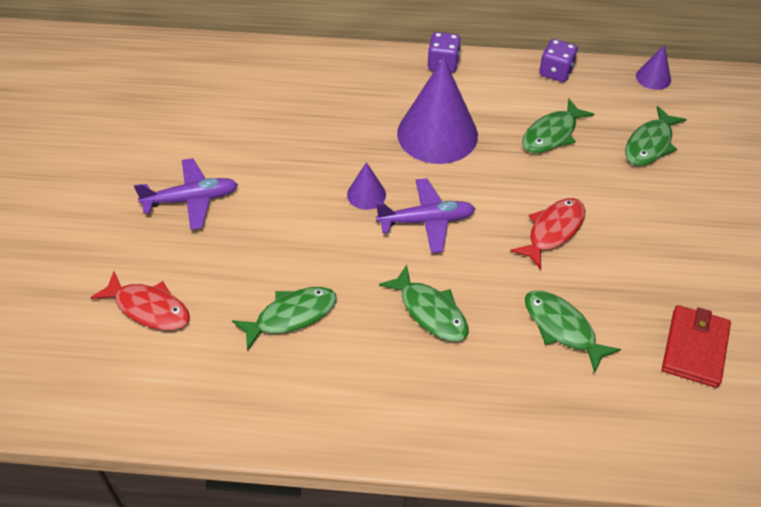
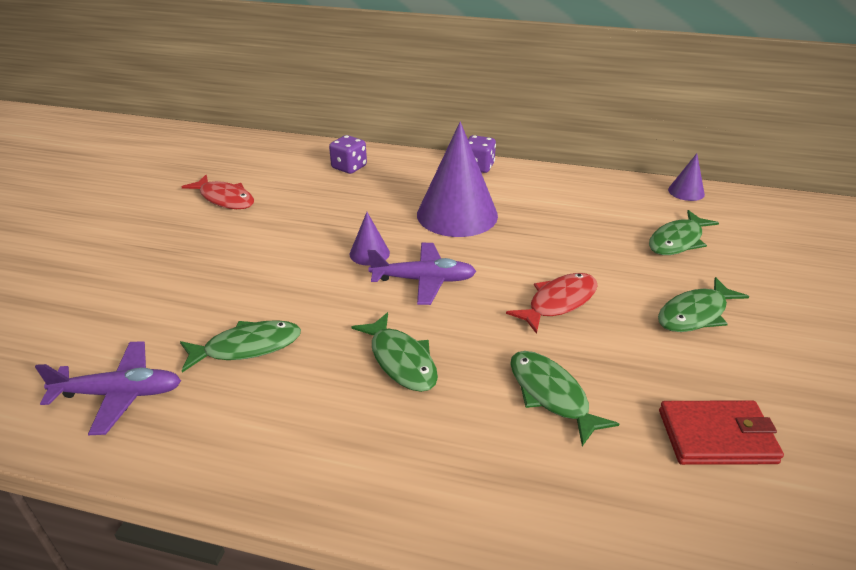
camera: 10 degrees right, 15 degrees down
(149, 308) = (105, 323): red fish -> red fish (225, 199)
(191, 199) = (197, 241): purple plane -> purple plane (120, 394)
(552, 134) = (574, 224): green fish -> green fish (695, 314)
(555, 72) = (587, 180): purple dice -> purple dice (349, 167)
(695, 348) = (716, 436): red wallet -> red wallet turned 60 degrees clockwise

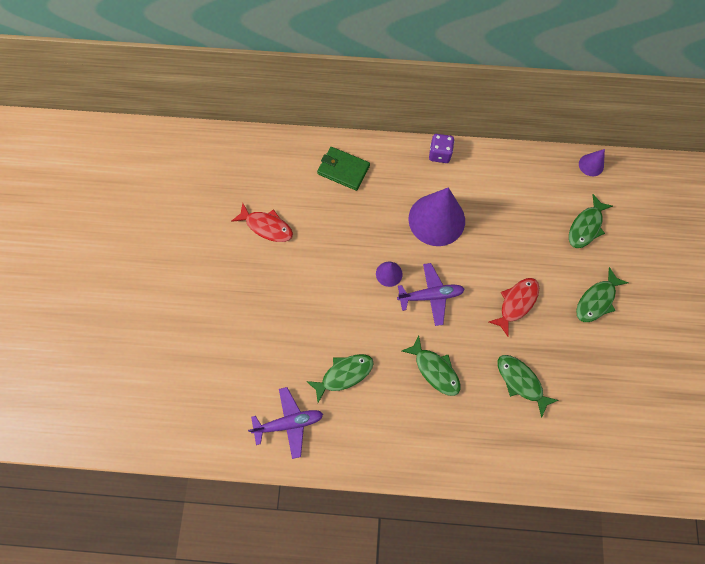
camera: 10 degrees left, 35 degrees up
(349, 167) = (343, 170): purple dice -> green wallet
(716, 436) = (606, 396): red wallet -> none

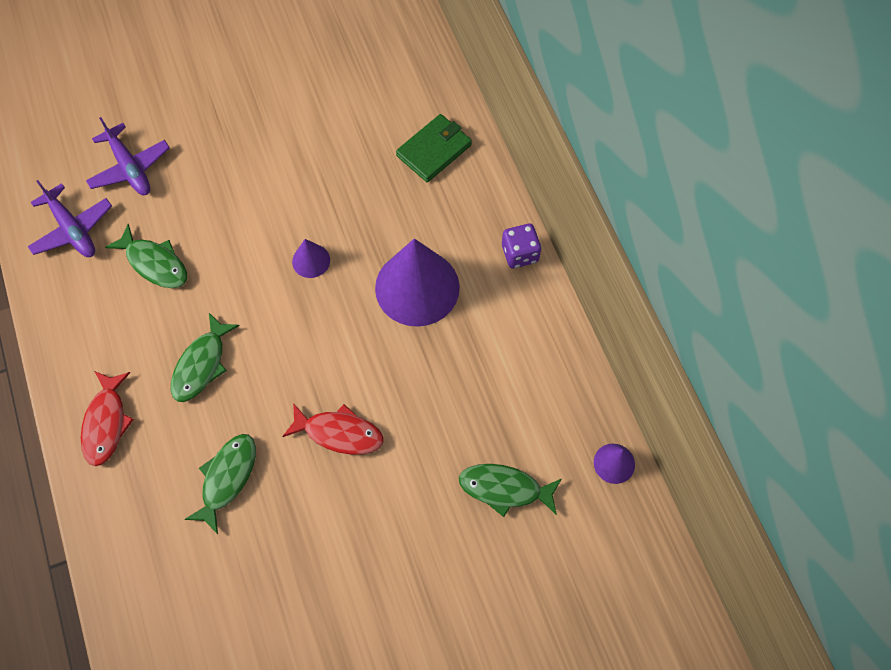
camera: 65 degrees right, 5 degrees down
(267, 226) = (312, 101): red fish -> red fish (106, 423)
(343, 170) = (434, 150): green wallet -> green wallet turned 45 degrees clockwise
(430, 296) = (302, 321): purple plane -> purple plane (130, 168)
(596, 300) = (392, 542): green fish -> none

